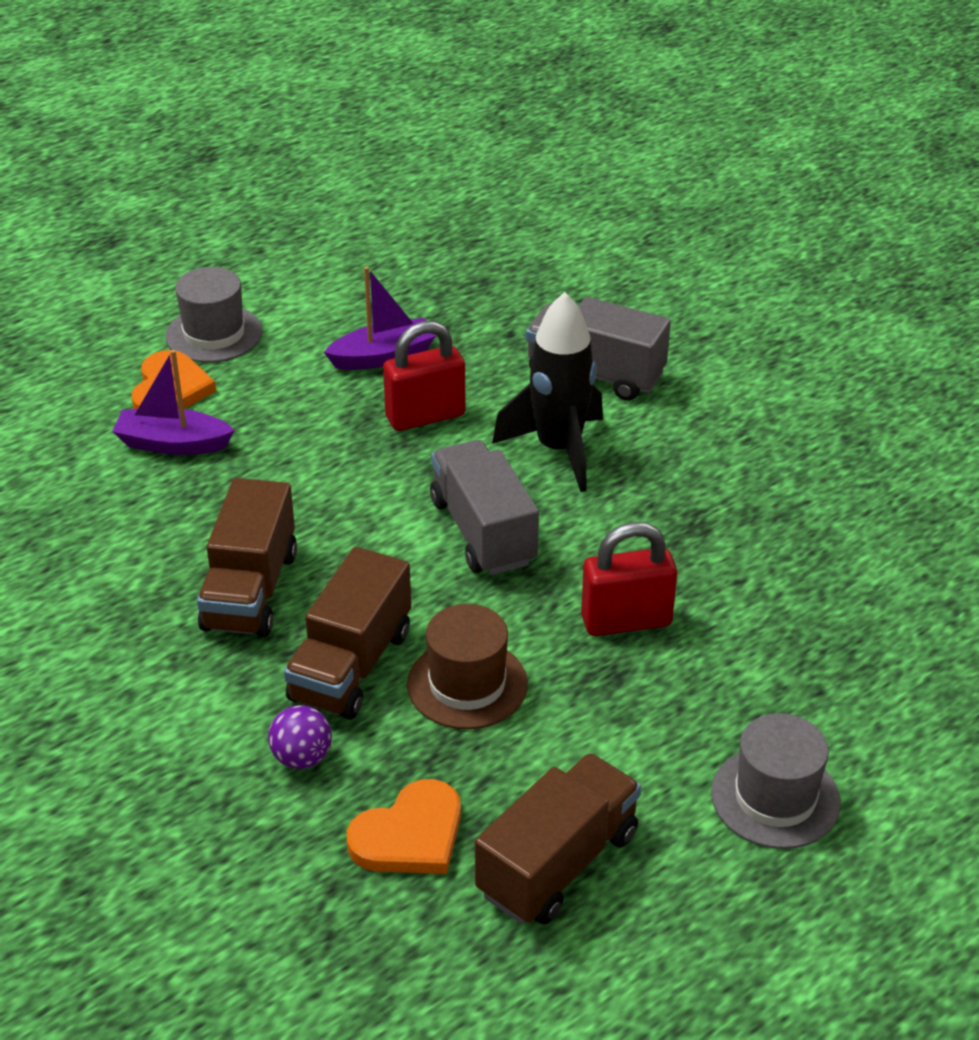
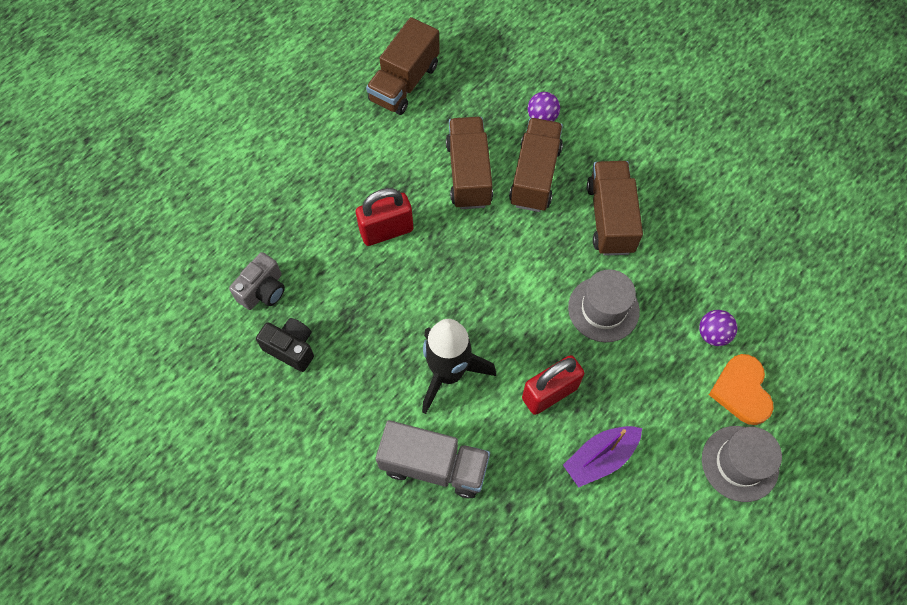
camera: 170 degrees right, 25 degrees up
(173, 443) = (713, 334): purple boat -> purple ball
(410, 835) = (477, 86): orange heart -> none
(467, 684) = (469, 174): brown hat -> brown truck
(483, 532) = (484, 287): grey truck -> none
(775, 797) = (301, 132): grey hat -> grey hat (603, 309)
(784, 501) = (291, 348): none -> black camera
(831, 570) = (263, 290): none -> grey camera

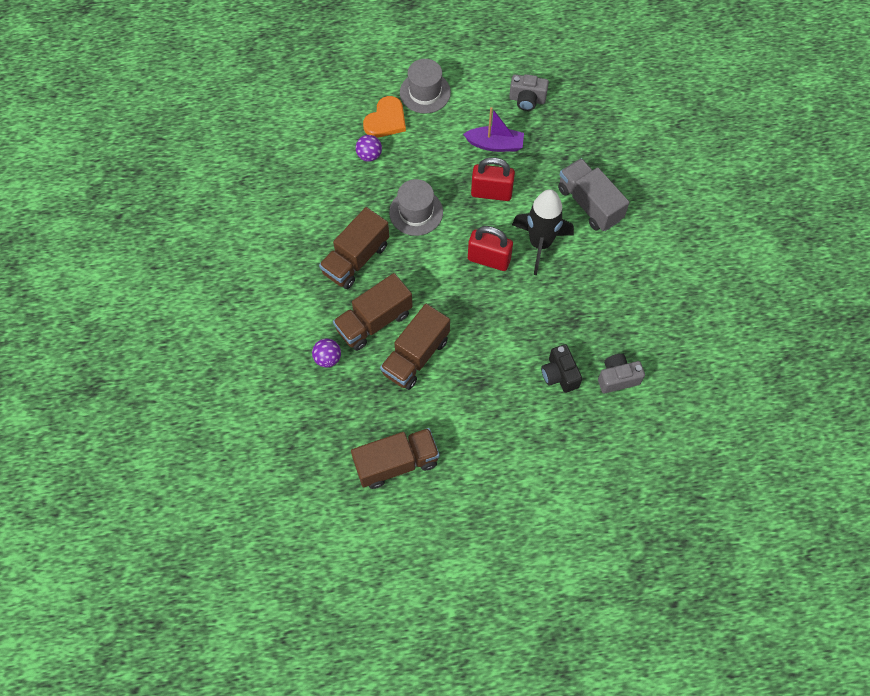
camera: 140 degrees left, 0 degrees up
(291, 348) = (625, 327): black camera -> black camera (559, 375)
(386, 231) = (504, 358): red padlock -> red padlock (489, 259)
(620, 554) = (527, 100): none -> grey camera

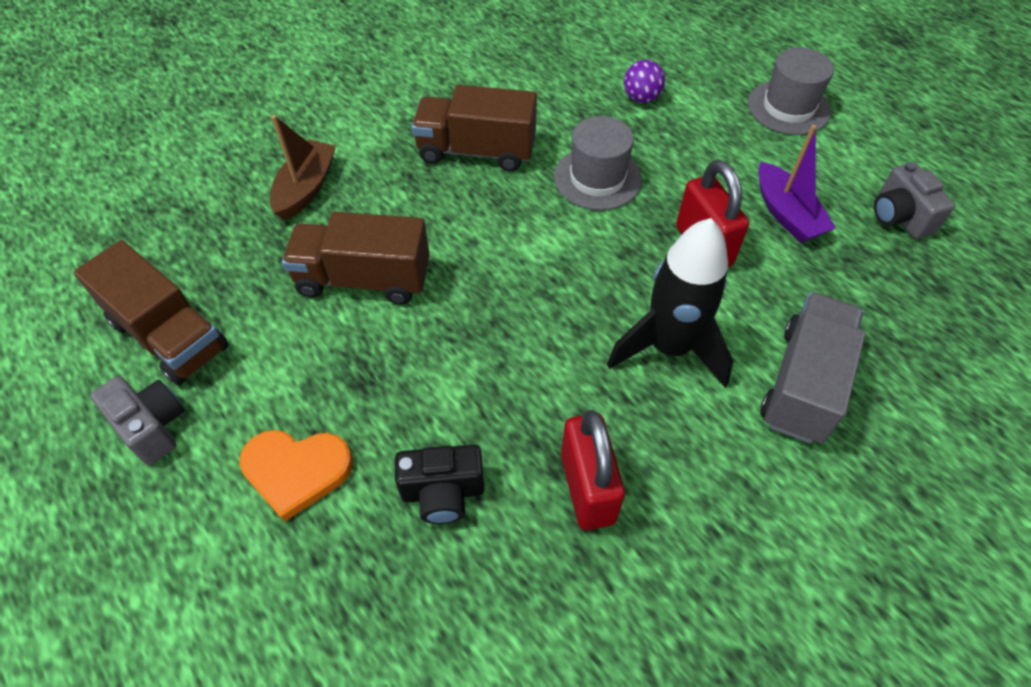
camera: 60 degrees right, 10 degrees down
(328, 358) = (306, 188): purple ball -> brown boat
(374, 321) = (392, 210): brown truck -> none
(386, 120) = (708, 90): orange heart -> orange heart (296, 471)
(489, 259) = (588, 293): red padlock -> red padlock (587, 488)
(559, 375) = (443, 492): black camera -> black camera turned 135 degrees counterclockwise
(617, 378) = (493, 599): grey camera -> grey camera (152, 427)

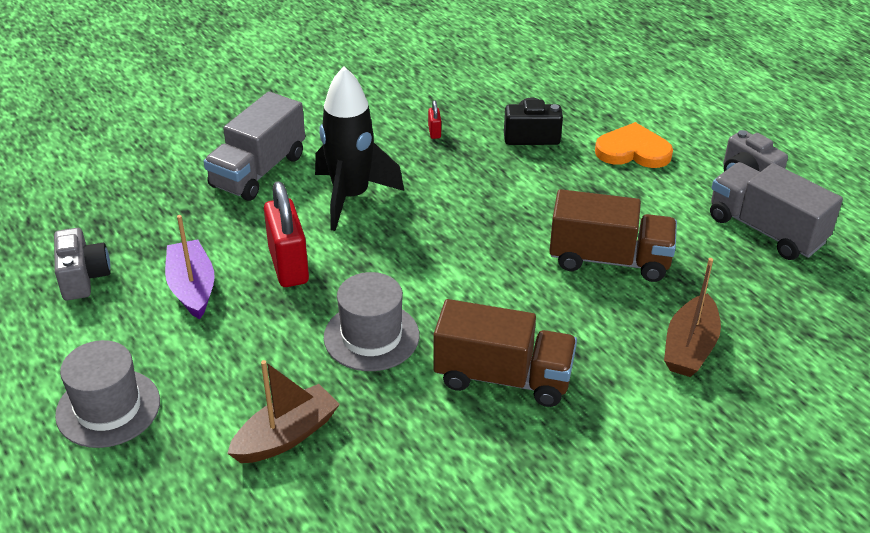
camera: 175 degrees left, 15 degrees down
(169, 335) = (766, 230): brown truck -> grey truck
(587, 488) = (434, 132): red padlock -> red padlock, size x0.42
(641, 98) = (286, 436): purple ball -> brown boat

